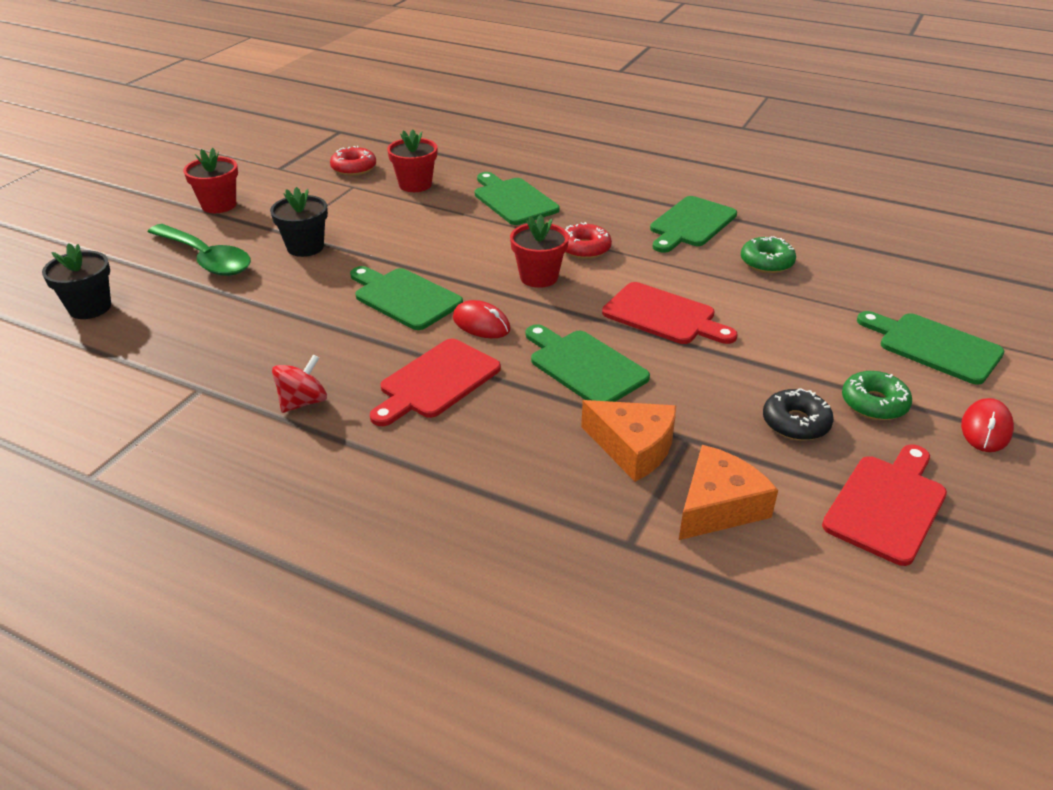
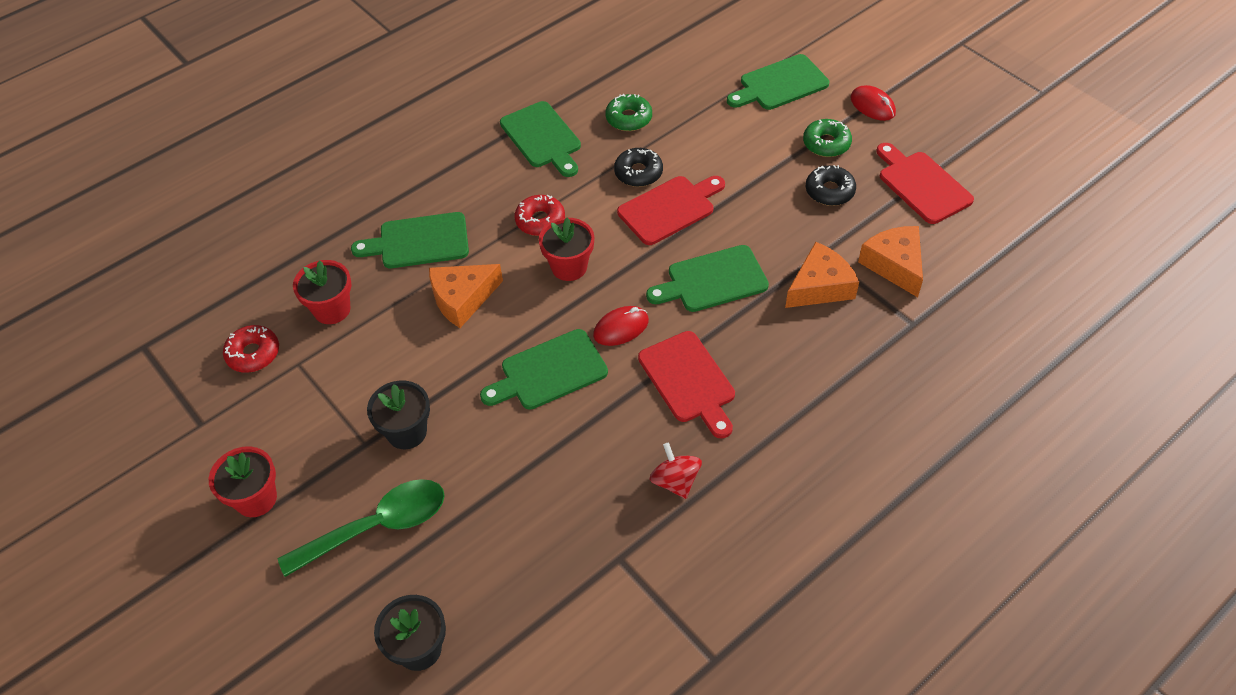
camera: 65 degrees left, 15 degrees up
(463, 235) = (462, 299): none -> orange cheese
(696, 285) = (638, 173): none -> black donut

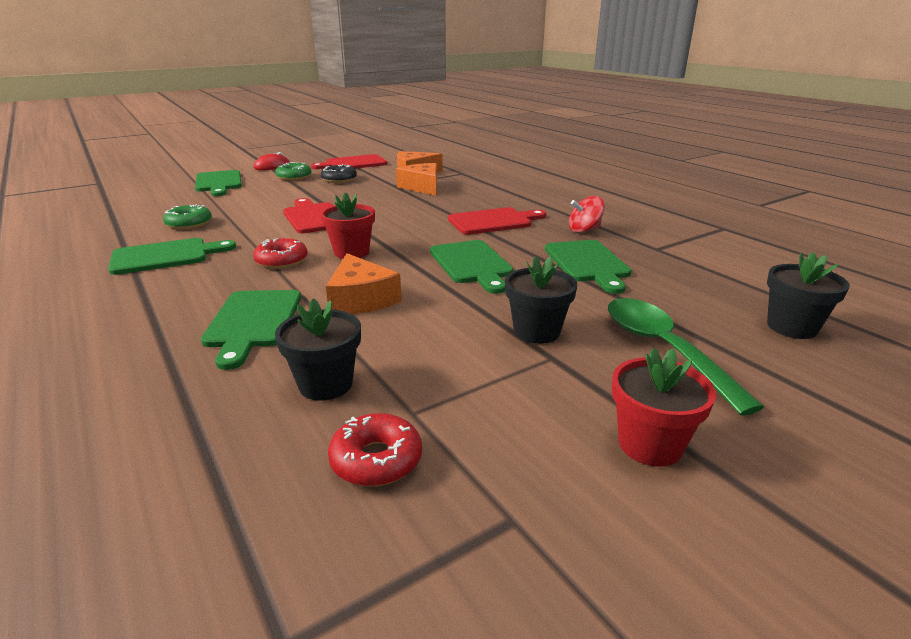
camera: 85 degrees left, 25 degrees down
(332, 309) = (326, 384): red flower pot -> black flower pot
(621, 328) = (433, 238): red mouse -> none
(638, 173) = (261, 224): black donut -> none
(712, 280) = (399, 210): green cutting board -> green cutting board (588, 263)

